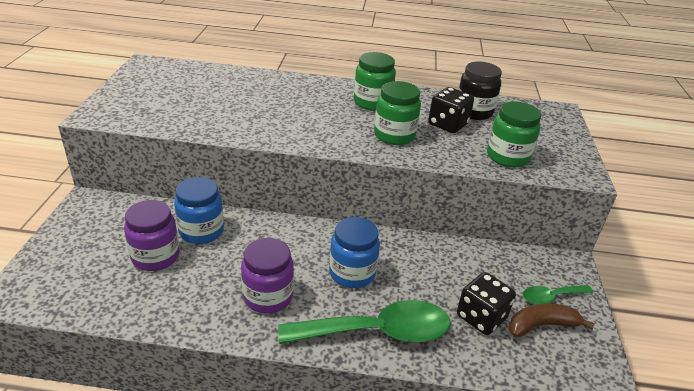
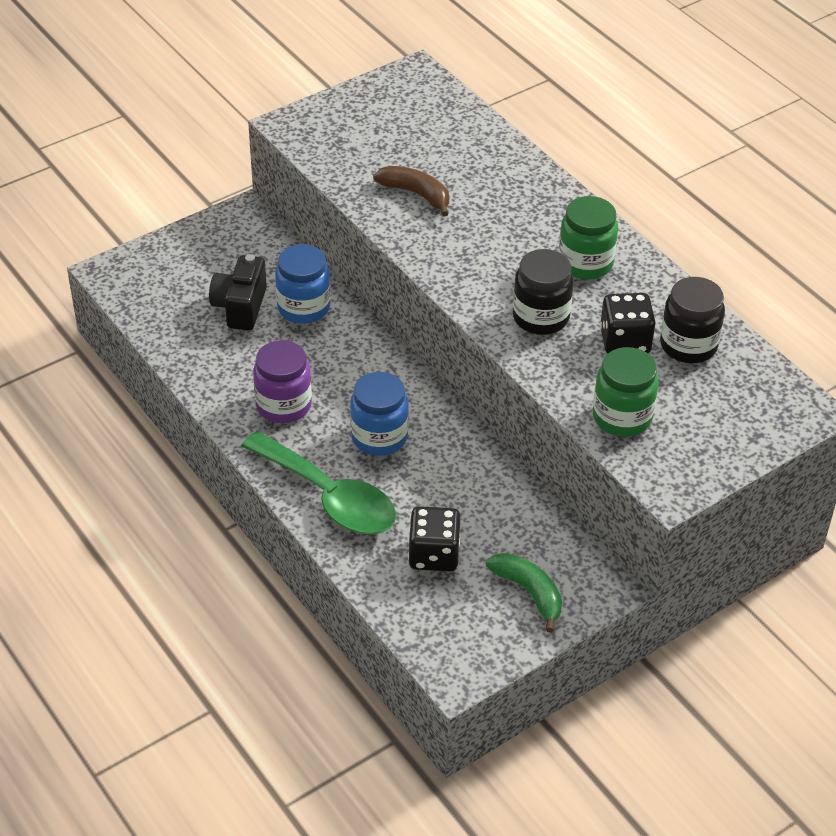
camera: 50 degrees right, 10 degrees up
(155, 256) = (240, 307): purple jar -> black camera
(394, 135) = (540, 317): green jar -> black jar
(541, 325) = (476, 602): brown banana -> brown banana (416, 194)
(551, 297) = (529, 592): green spoon -> green banana

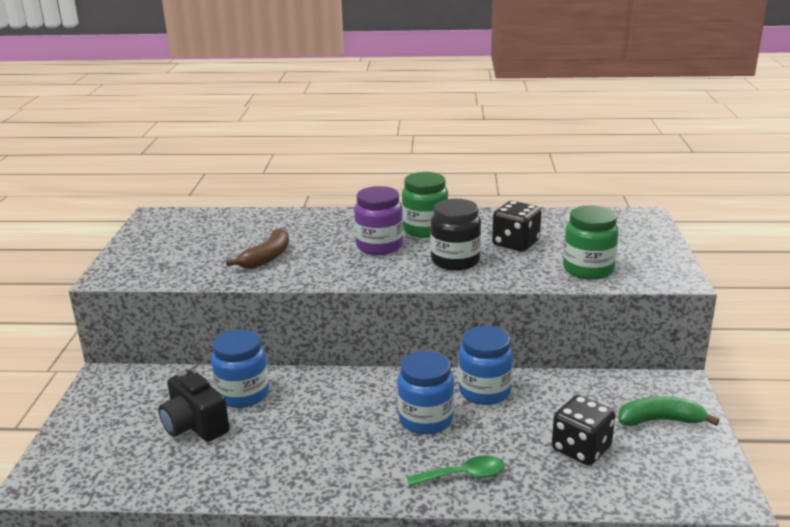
camera: 50 degrees left, 20 degrees down
(283, 405) = (332, 453): purple jar -> purple jar (379, 246)
(329, 497) = (463, 475): green spoon -> green spoon, size x0.50
(416, 194) = (267, 258): brown banana -> brown banana turned 135 degrees clockwise
(457, 454) = (484, 391): none -> blue jar
(688, 345) = (544, 227): black jar -> none

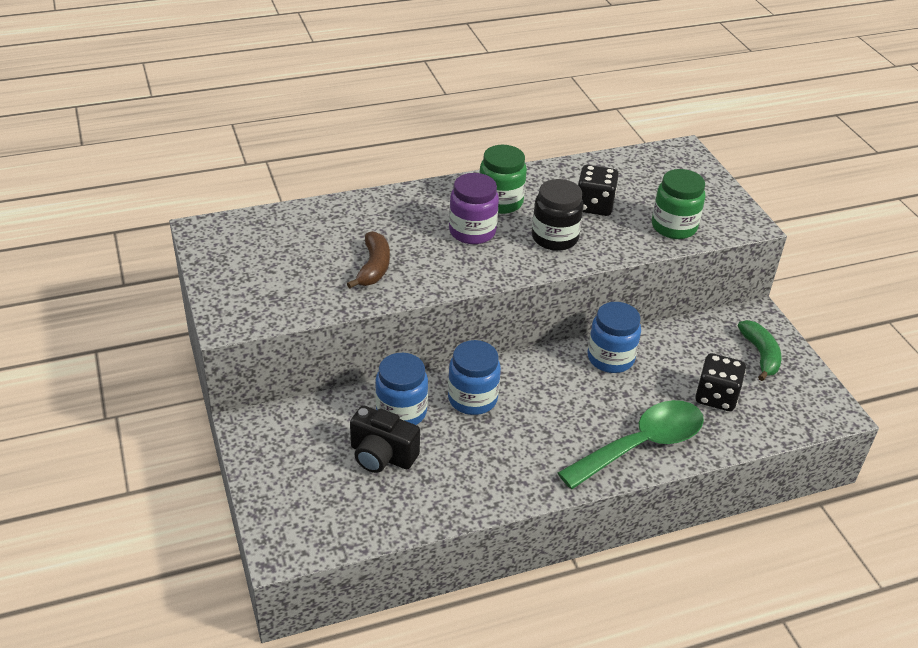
camera: 25 degrees left, 15 degrees up
(426, 419) = (579, 399): blue jar -> blue jar (472, 399)
(463, 475) = (642, 445): green spoon -> green spoon, size x1.99
(660, 420) = (760, 355): green banana -> green banana turned 105 degrees clockwise

